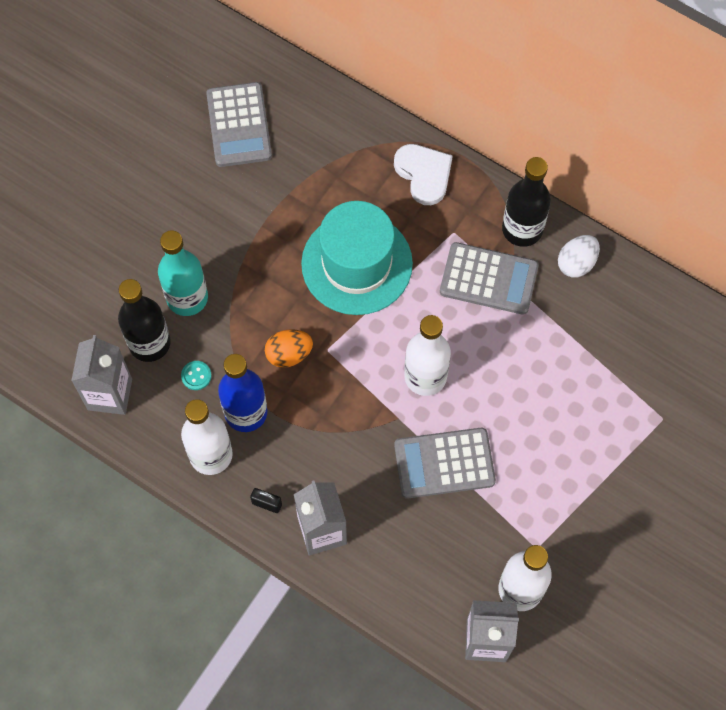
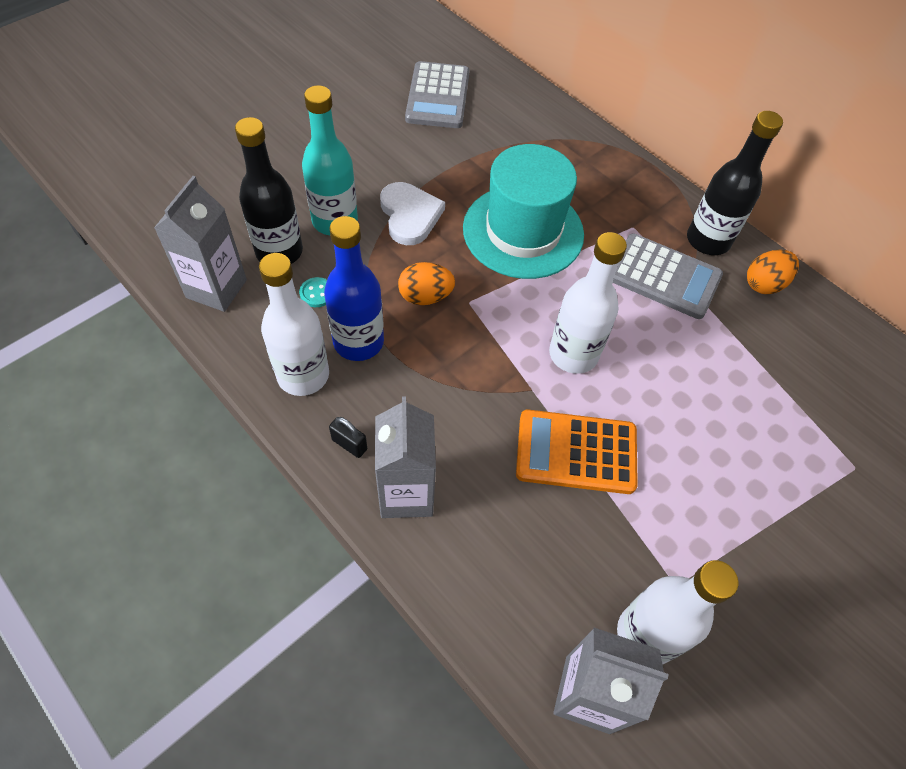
camera: 10 degrees right, 10 degrees down
(424, 174) = (612, 172): white heart -> white heart (410, 215)
(444, 463) = (576, 452): grey calculator -> orange calculator
(576, 263) = (764, 284): white egg -> orange egg

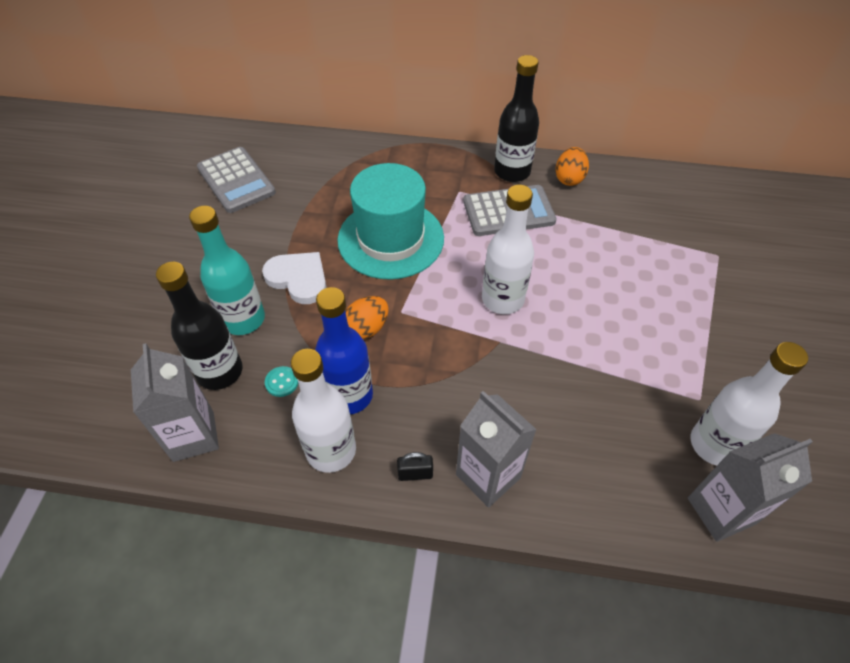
camera: 35 degrees left, 5 degrees down
(576, 452) = (566, 362): orange calculator -> none

